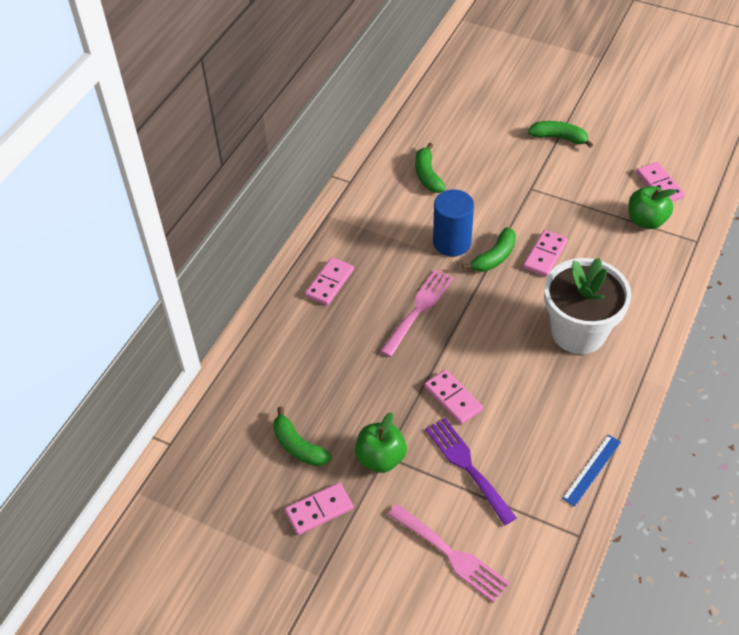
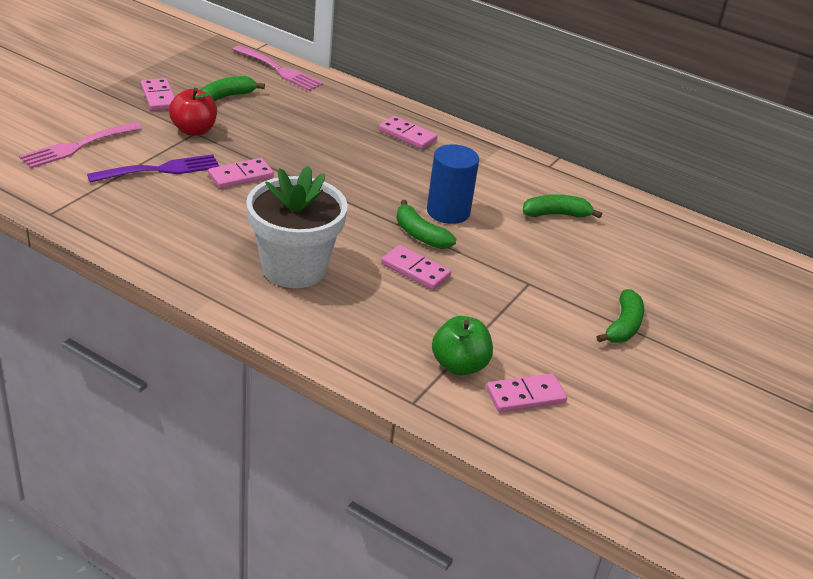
camera: 90 degrees right, 15 degrees down
(381, 458) = (194, 130): green apple -> red apple
(418, 309) = (359, 176): pink fork -> pink fork (280, 70)
(592, 470) = (116, 237): blue ruler -> none

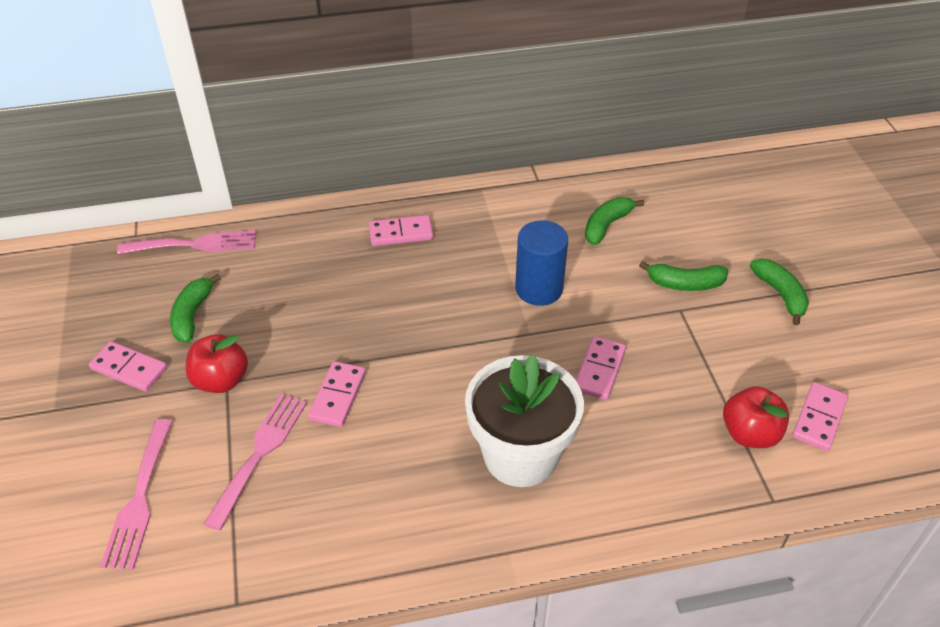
camera: 40 degrees left, 10 degrees up
(161, 170) = (260, 453): purple fork -> pink fork
(415, 270) = (600, 370): pink domino -> pink domino turned 60 degrees counterclockwise
(420, 235) = (553, 331): green banana -> green banana (684, 284)
(459, 365) = (749, 433): green apple -> red apple

